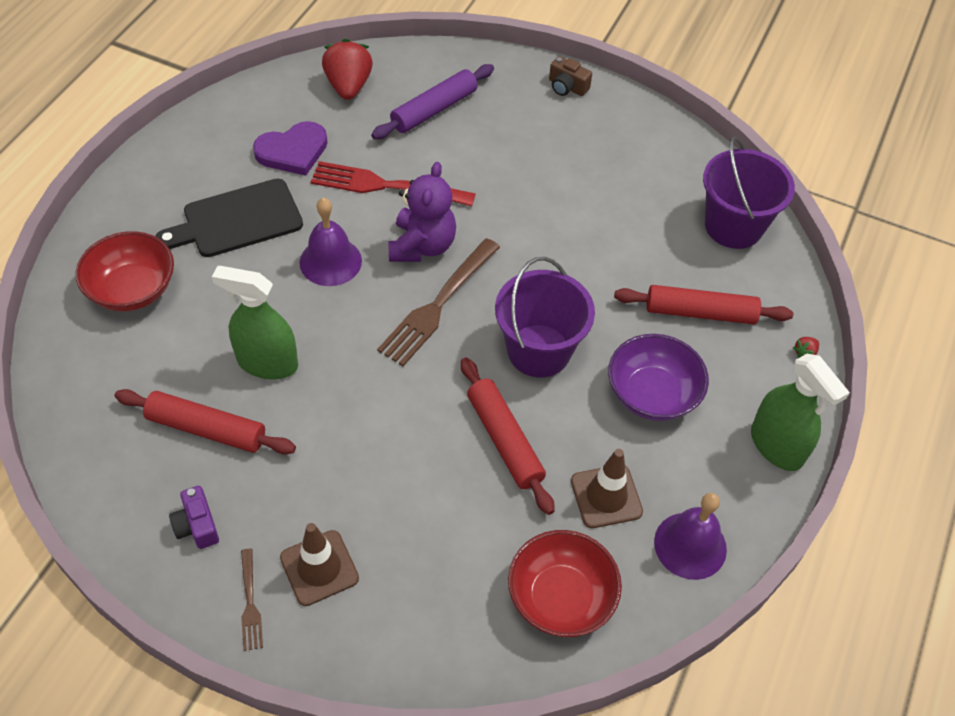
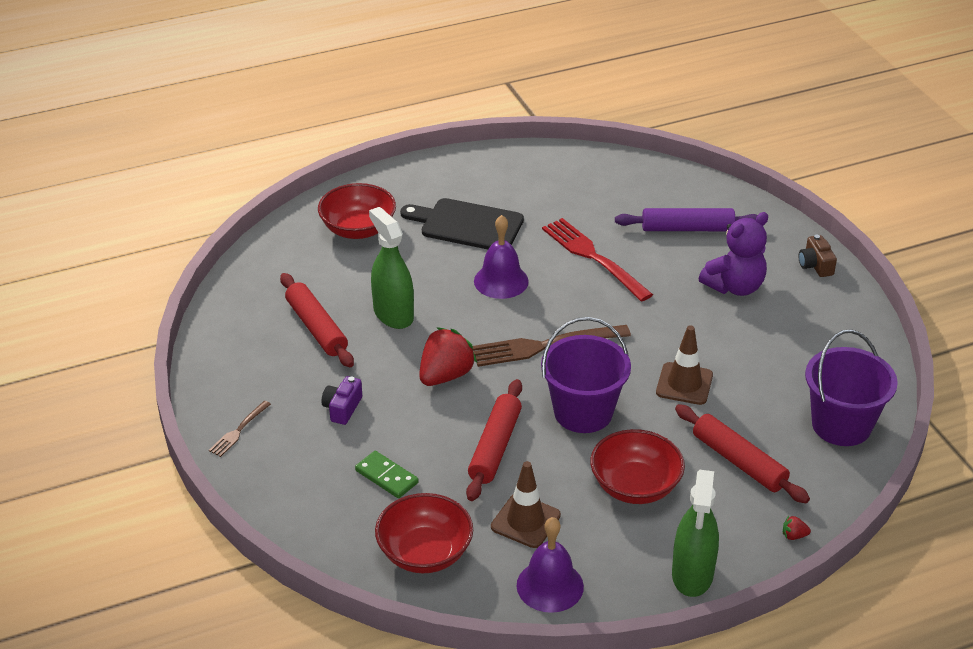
camera: 45 degrees right, 15 degrees down
(197, 525) = (254, 373): purple camera -> purple camera (342, 408)
(293, 151) = (552, 204): purple heart -> none
(319, 568) = (297, 439): brown traffic cone -> brown traffic cone (684, 384)
(348, 86) = (640, 184): red strawberry -> red strawberry (445, 375)
(422, 246) = (575, 306): purple teddy bear -> purple teddy bear (734, 286)
(444, 544) = (387, 476): none -> green domino
(652, 394) = (635, 486): purple bowl -> red bowl

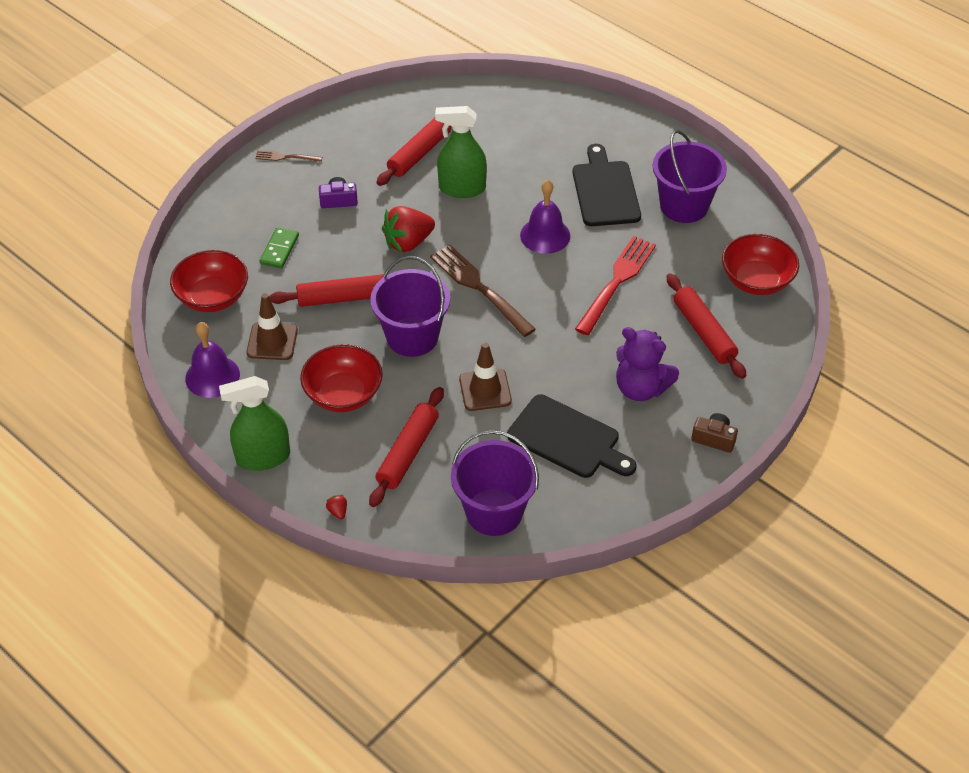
camera: 65 degrees right, 10 degrees up
(358, 229) = (554, 131): red bowl -> red bowl (756, 280)
(393, 314) = (462, 188): green spray bottle -> green spray bottle turned 120 degrees counterclockwise
(445, 375) = (408, 242): red strawberry -> red strawberry turned 135 degrees clockwise
(522, 187) = (684, 206): none -> purple bucket
(687, 229) = (704, 332): purple rolling pin -> red rolling pin
(773, 350) = (567, 439): none -> black cutting board
(815, 265) = (714, 439): brown camera -> brown camera turned 60 degrees clockwise

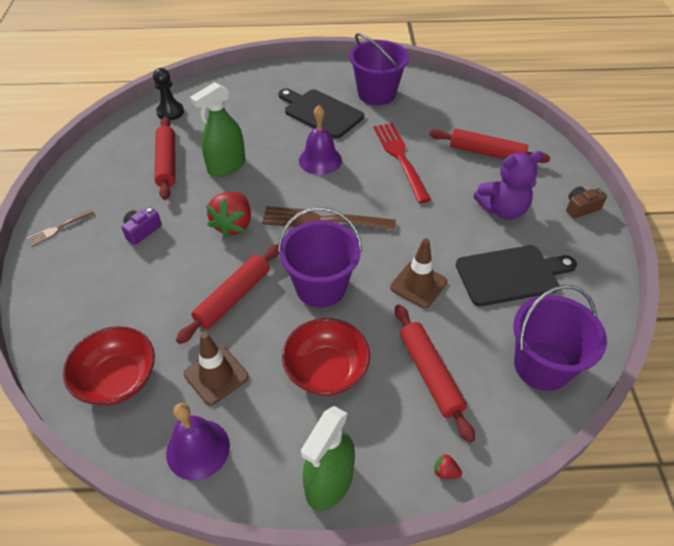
camera: 45 degrees left, 0 degrees up
(279, 250) = (135, 299): green domino -> none
(476, 105) = (170, 112): none -> black pawn
(756, 280) = (470, 108): red bowl -> none

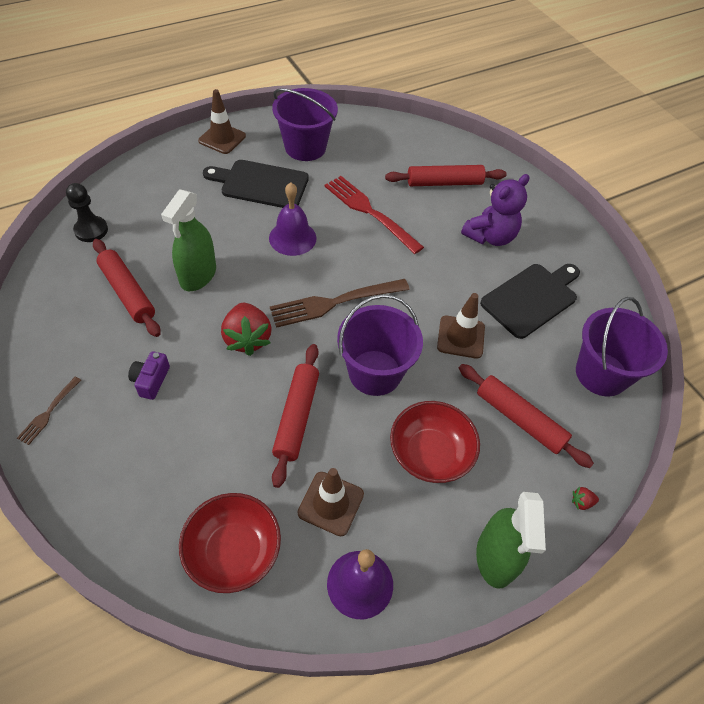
camera: 30 degrees left, 5 degrees up
(311, 71) = (222, 138): none -> brown traffic cone
(581, 208) = (552, 214): brown camera -> none

